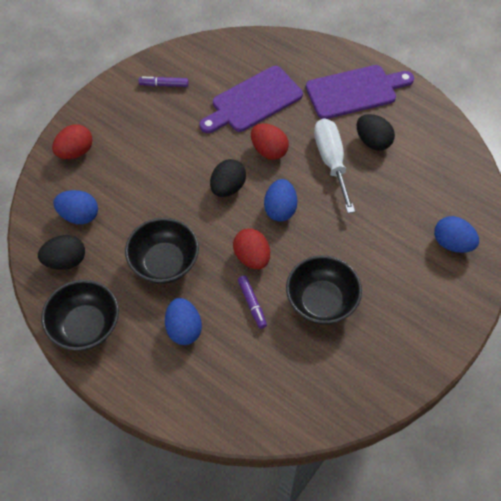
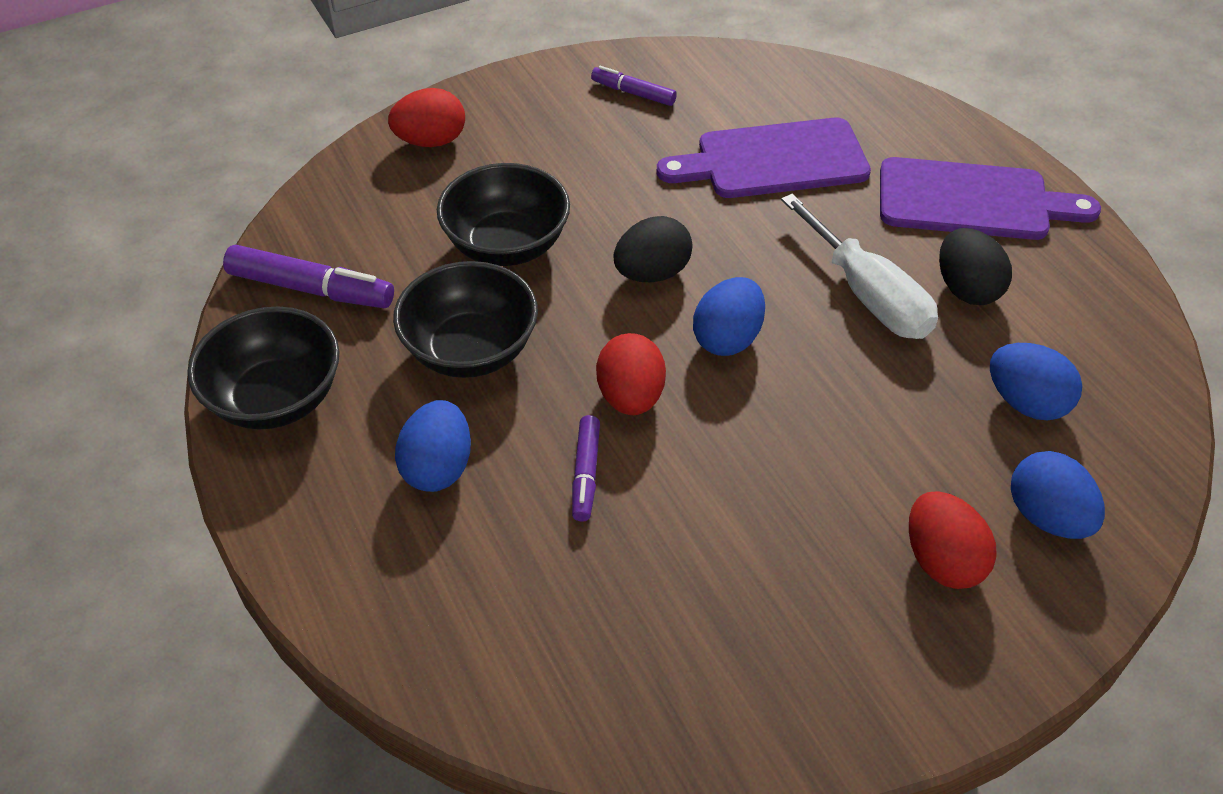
camera: 25 degrees right, 10 degrees down
(65, 261) = (311, 289): black egg -> purple marker
(79, 215) = (377, 231): blue egg -> blue egg (1025, 402)
(269, 150) = (759, 241): red egg -> red egg (942, 560)
(321, 301) = (720, 520): black bowl -> black bowl (507, 245)
(331, 161) = (867, 295): white screwdriver -> white screwdriver turned 135 degrees clockwise

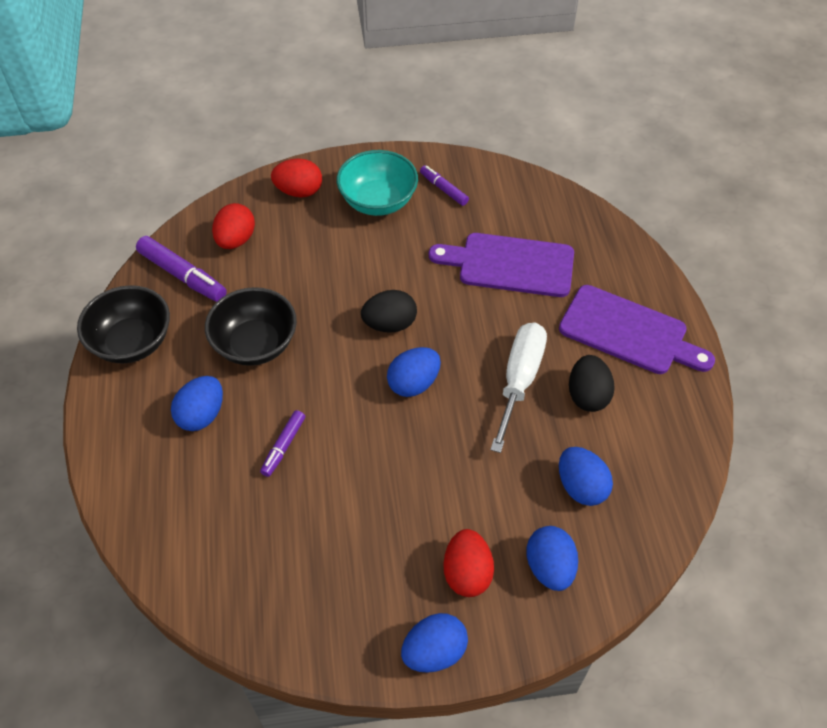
camera: 20 degrees right, 5 degrees up
(507, 245) = (310, 279): black bowl -> none
(551, 128) = (378, 201): none -> turquoise bowl
(630, 397) = (334, 405): red egg -> red egg (236, 240)
(867, 295) = (519, 380): white screwdriver -> white screwdriver turned 150 degrees counterclockwise
(958, 682) = (434, 651): none -> blue egg

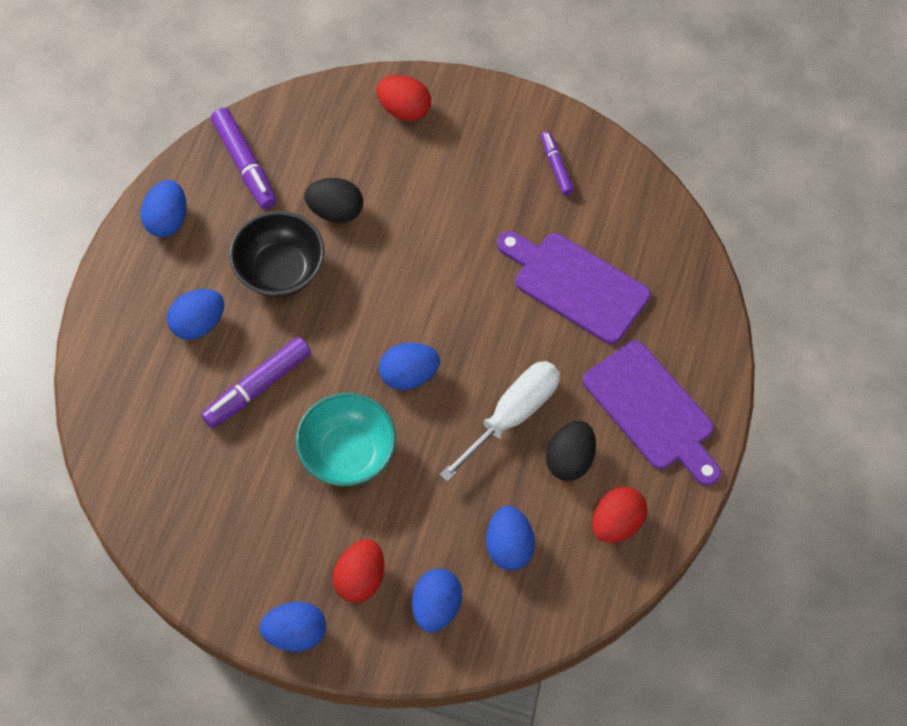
camera: 25 degrees right, 10 degrees up
(132, 342) = (167, 219): black bowl -> blue egg
(236, 240) = (314, 143): red egg -> red egg (617, 523)
(283, 446) = (257, 387): purple marker -> purple marker, size x1.67
(378, 201) = (480, 154): turquoise bowl -> turquoise bowl (348, 453)
(390, 324) = (419, 302): black egg -> black egg (335, 211)

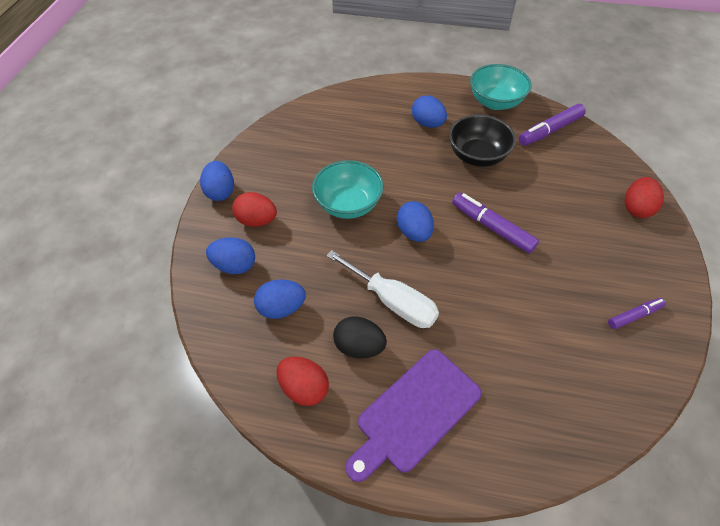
camera: 85 degrees right, 10 degrees down
(167, 219) = (495, 102): blue egg -> turquoise bowl
(257, 387) = (389, 155): purple marker -> purple marker (492, 227)
(335, 211) = (533, 179): black egg -> none
(575, 285) = (523, 339): purple cutting board -> none

